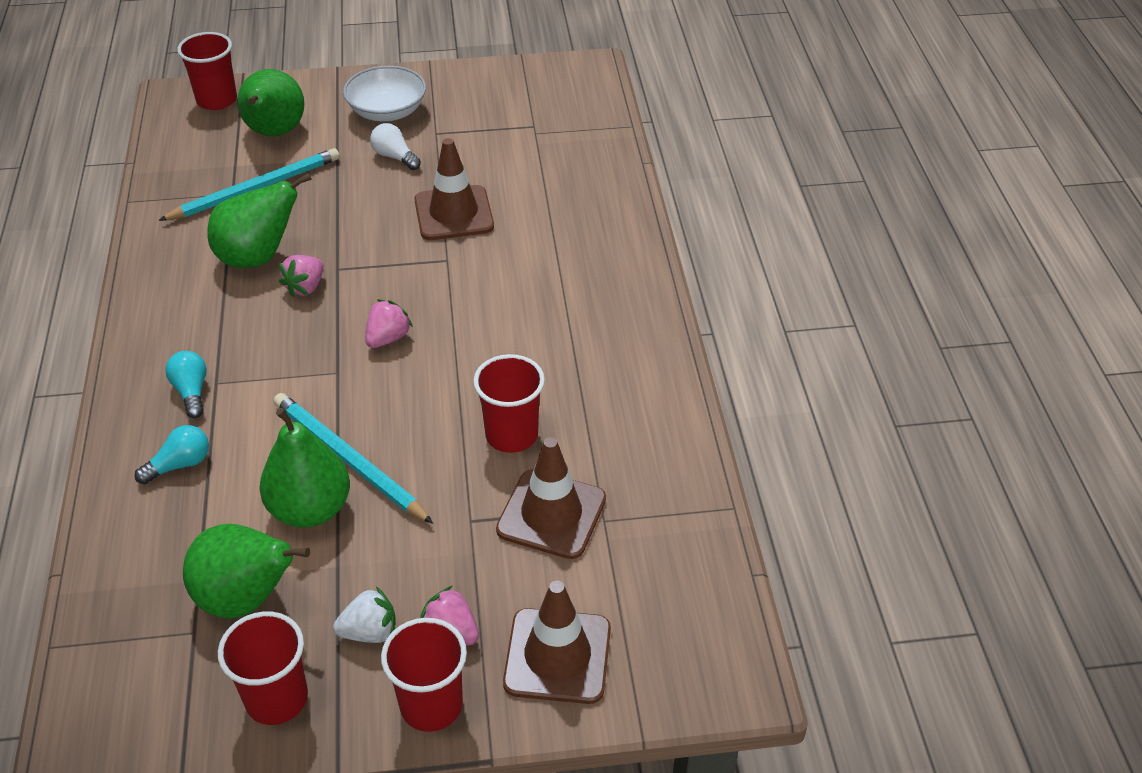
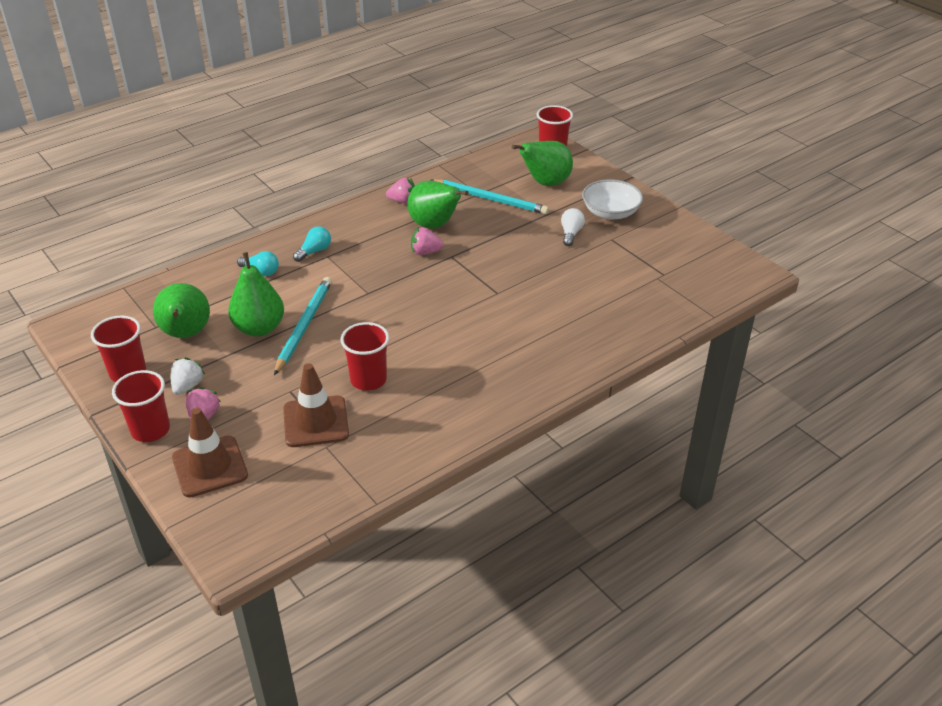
camera: 60 degrees right, 5 degrees down
(369, 632) = (187, 386): white strawberry -> white strawberry turned 120 degrees counterclockwise
(388, 338) = (410, 299): pink strawberry -> pink strawberry (403, 201)
(454, 213) = (542, 278): brown traffic cone -> none

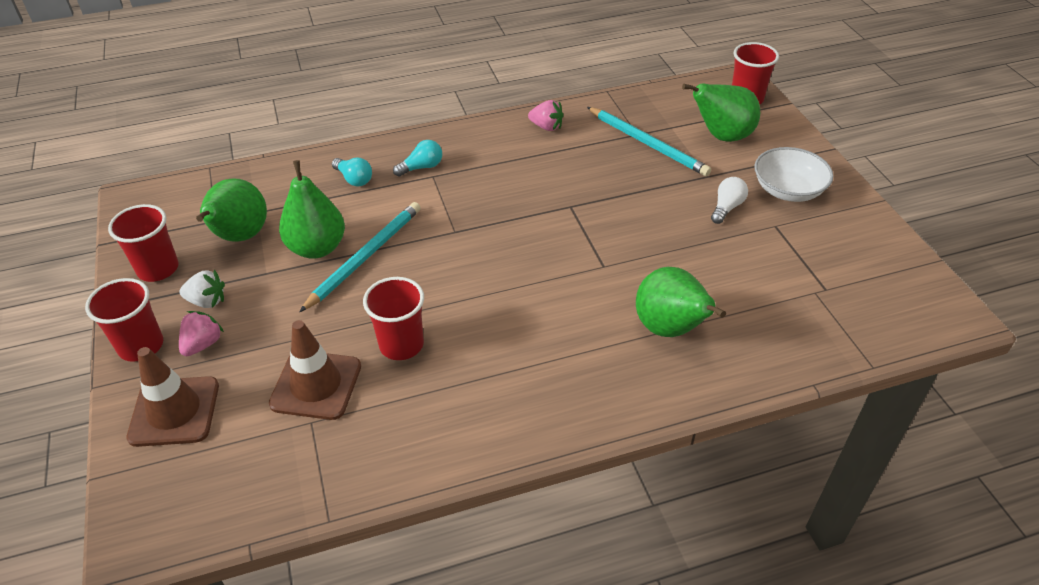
camera: 20 degrees right, 5 degrees up
(187, 386) = (207, 301): white strawberry -> white strawberry turned 60 degrees clockwise
(425, 252) = (543, 194): pink strawberry -> none
(435, 225) = (569, 163): green pear -> green pear (670, 329)

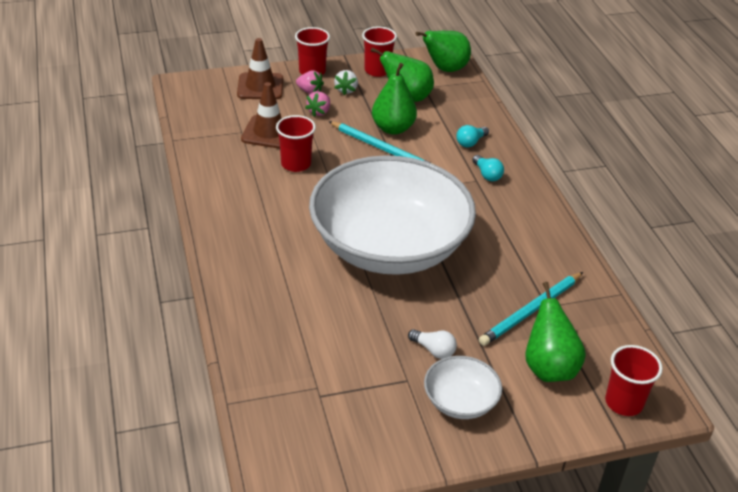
camera: 90 degrees right, 5 degrees down
(546, 127) = (552, 247): pink strawberry -> pink strawberry (319, 112)
(569, 244) = (389, 247): none -> white bowl
(670, 329) = (288, 290): green pear -> green pear (445, 69)

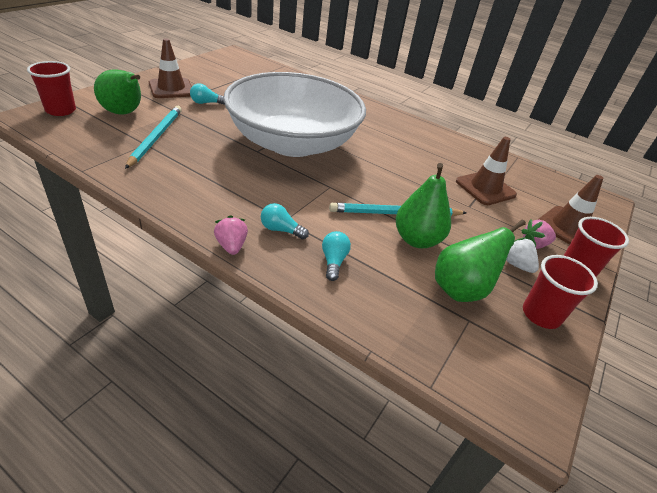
camera: 135 degrees right, 0 degrees up
(296, 164) = (428, 172): red cup -> none
(319, 112) = (491, 225): pink strawberry -> pink strawberry (231, 246)
(433, 350) = (206, 103): white light bulb -> turquoise light bulb
(445, 69) = (495, 375): green pear -> none
(460, 401) = (171, 89): white bowl -> brown traffic cone

